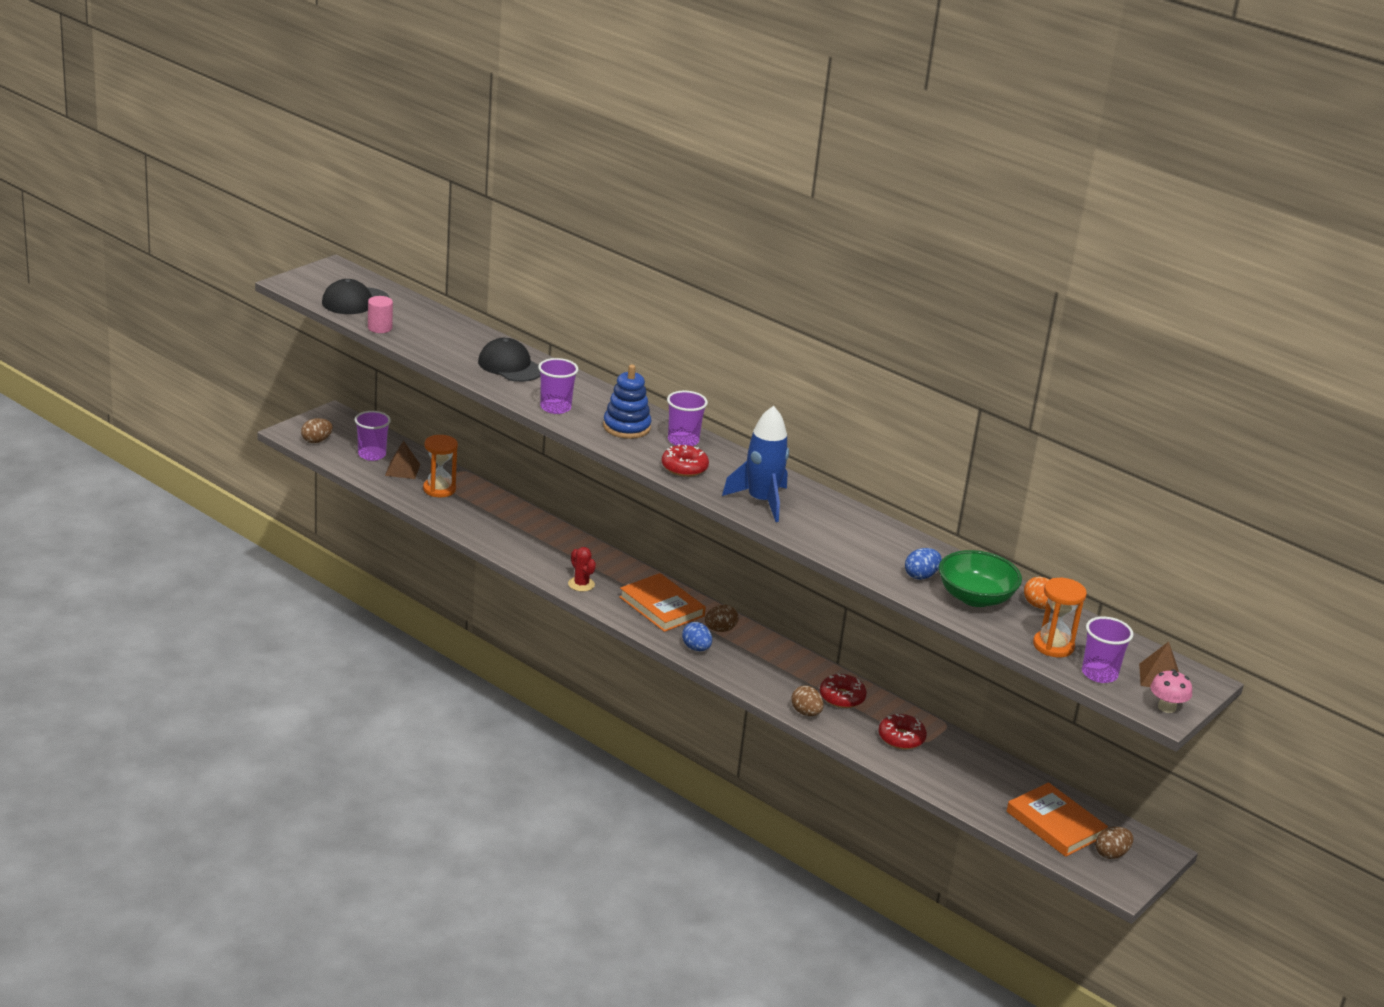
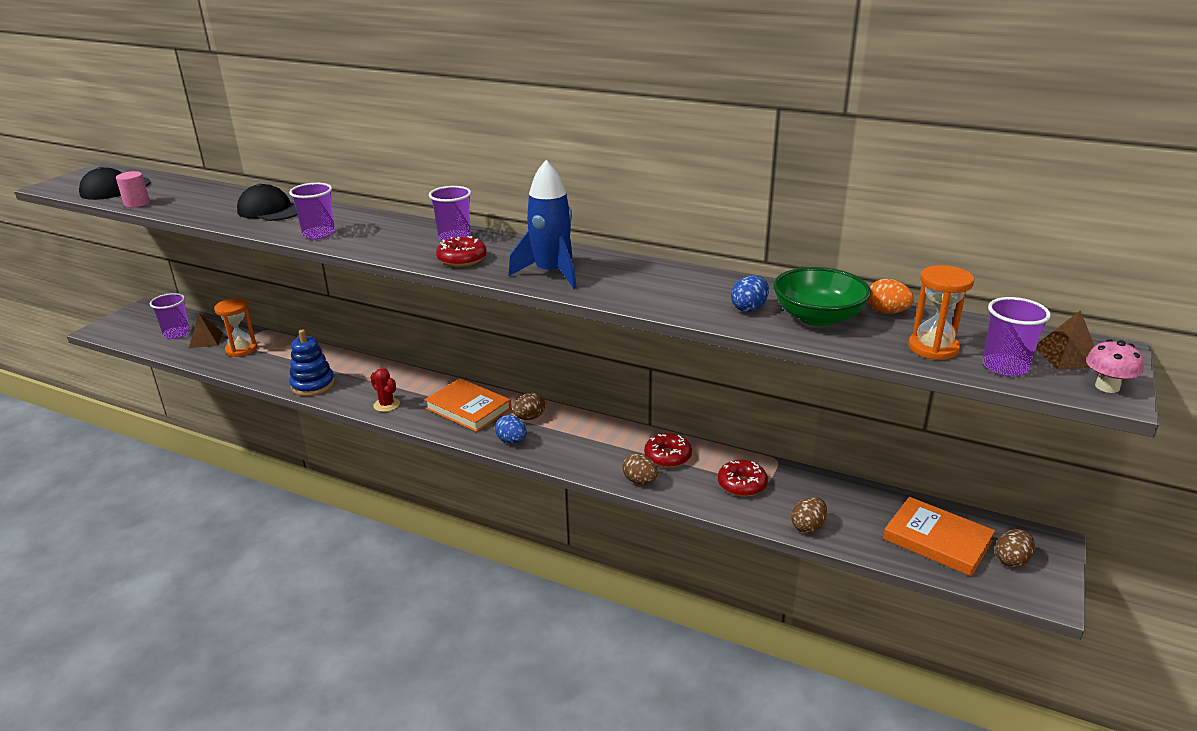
camera: 10 degrees left, 0 degrees up
(316, 441) = (123, 332): brown egg -> brown egg (808, 526)
(626, 427) = (394, 237): blue stacking toy -> blue stacking toy (313, 385)

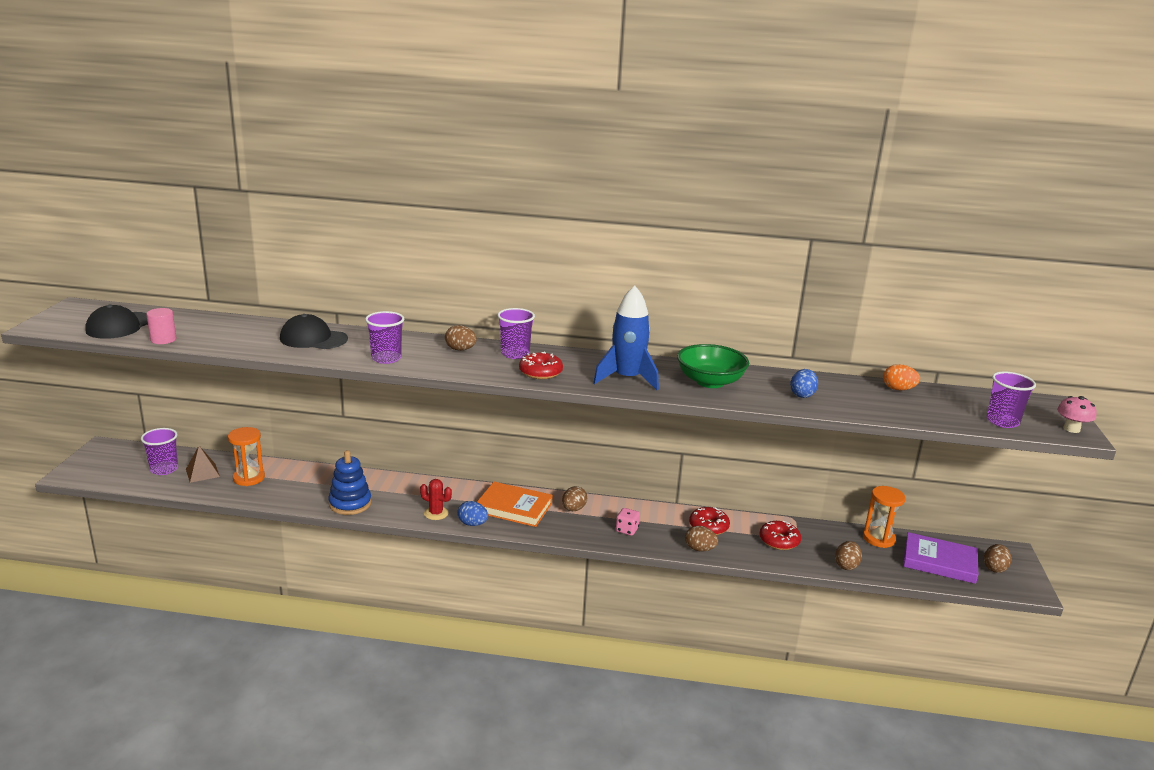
camera: 20 degrees left, 5 degrees down
(402, 230) = (460, 349): none -> brown egg
(512, 441) = (572, 530): blue egg -> blue egg (472, 524)
(572, 448) = (627, 530): none -> pink dice
(817, 317) = (855, 397): green bowl -> green bowl (710, 382)
(933, 348) = (948, 413): orange hourglass -> orange hourglass (878, 538)
(937, 540) = (939, 562): orange book -> purple book
(1067, 356) = (1033, 410): brown pyramid -> none

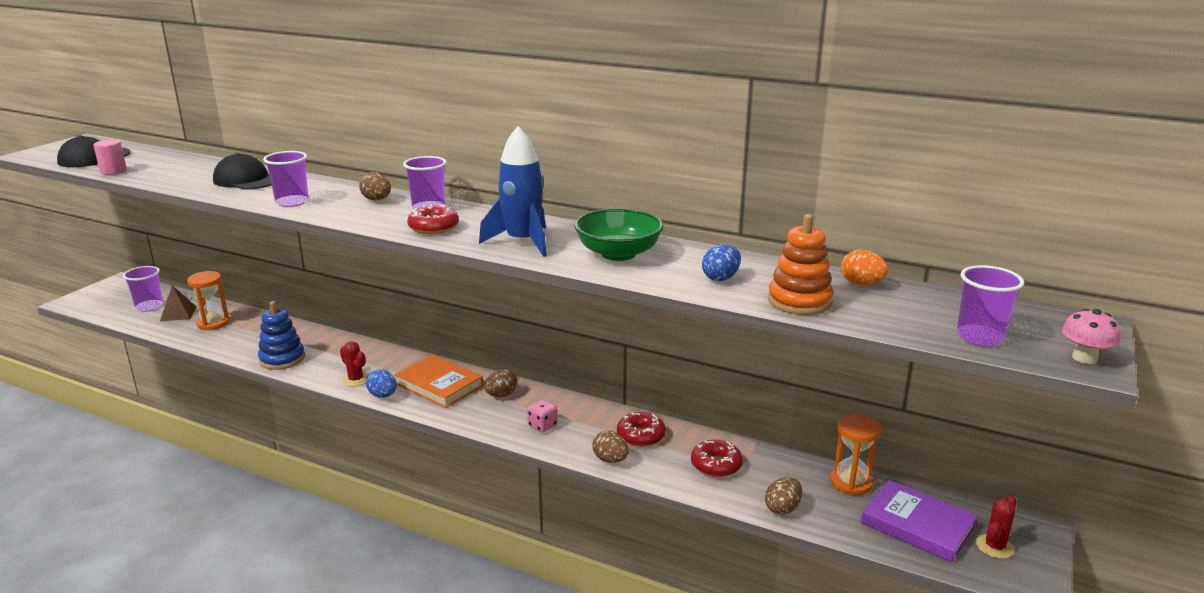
camera: 20 degrees right, 0 degrees up
(871, 408) = (799, 301): none -> orange stacking toy
(994, 568) = (994, 547): brown egg -> red cactus

